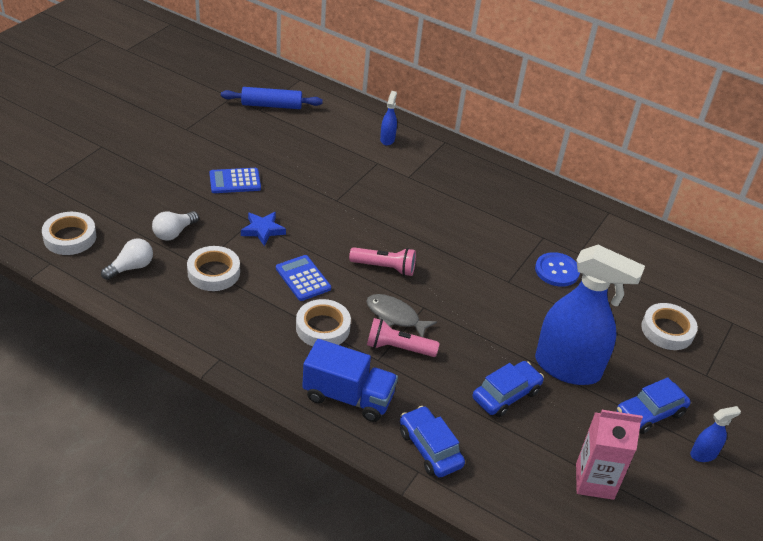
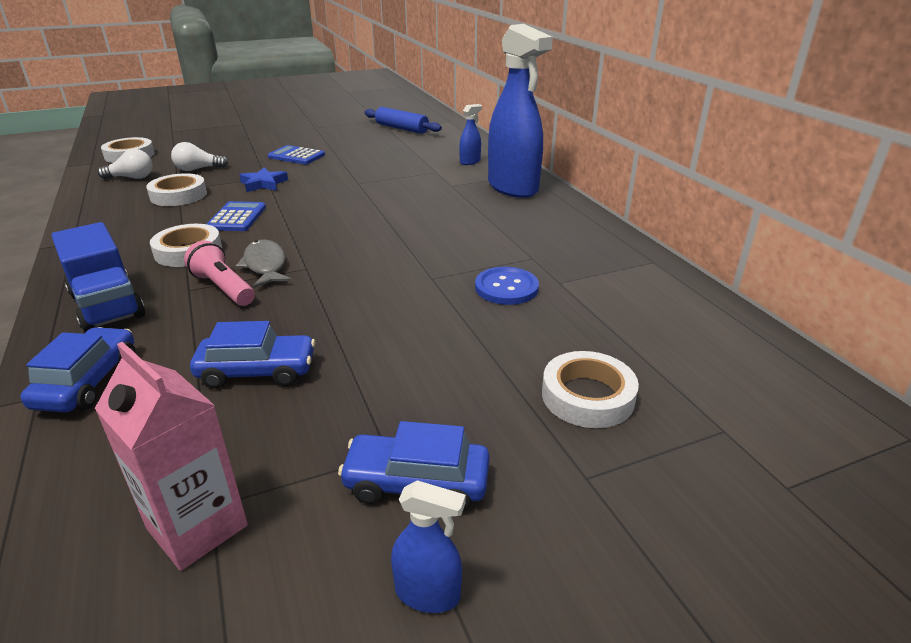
camera: 40 degrees right, 10 degrees down
(385, 268) = (320, 231): pink flashlight -> none
(567, 367) = (377, 377): blue spray bottle -> blue spray bottle (513, 187)

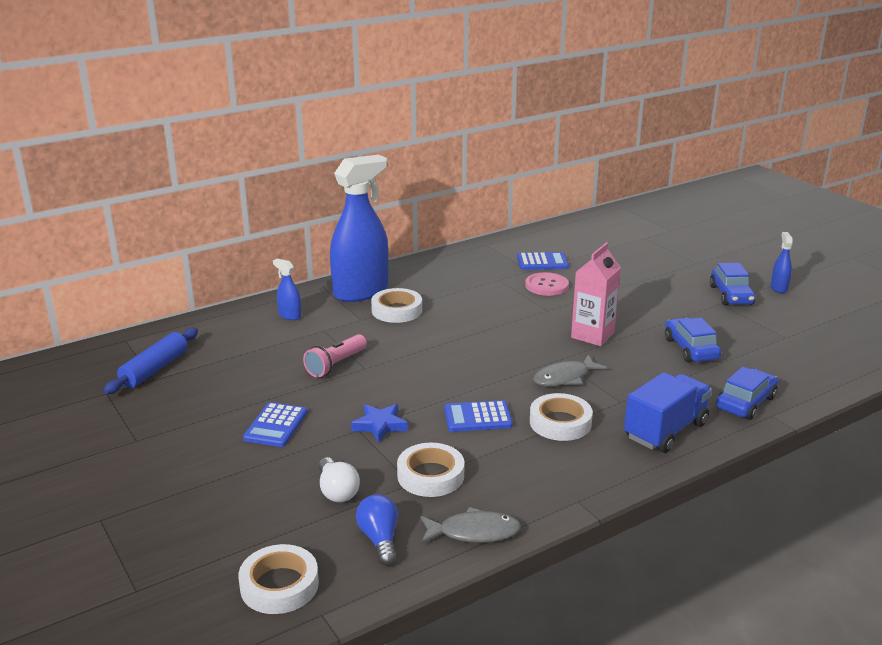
camera: 100 degrees left, 5 degrees down
(88, 382) = (745, 402): blue car -> blue car turned 135 degrees clockwise
(96, 203) = (474, 532): none -> grey fish
(132, 178) = (379, 539): white light bulb -> blue light bulb
(197, 527) = (798, 337): pink carton -> pink carton (592, 335)
(223, 288) = (609, 387): pink flashlight -> pink flashlight (335, 365)
(506, 288) = (546, 285): blue button -> pink button
(587, 396) = (642, 263): white tape -> white tape (396, 310)
(590, 296) = (542, 262): none -> blue calculator

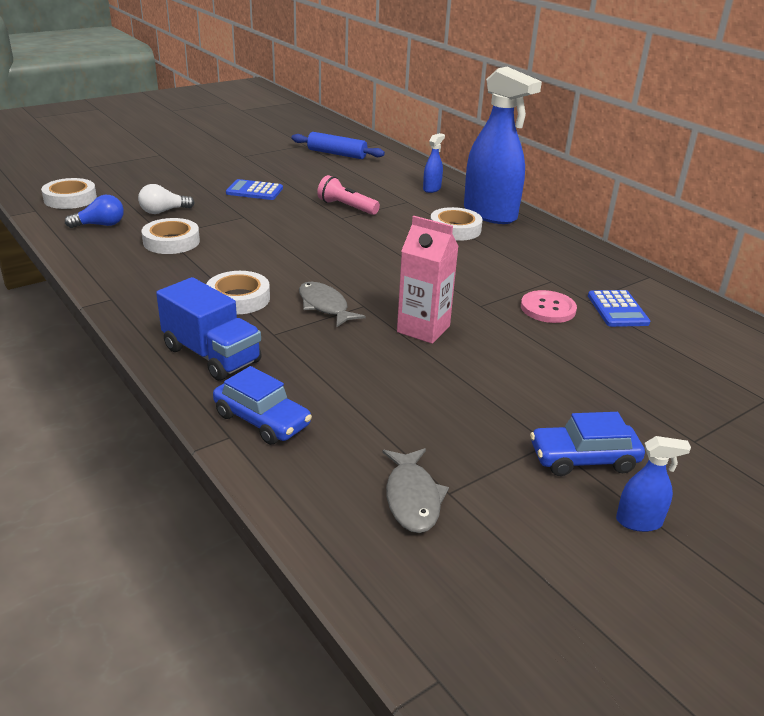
camera: 85 degrees right, 5 degrees up
(380, 425) = (248, 224): blue star -> none
(474, 532) = (91, 256): grey fish -> grey fish (412, 498)
(477, 417) = (254, 261): blue calculator -> none
(690, 349) = (399, 396): blue car -> none

